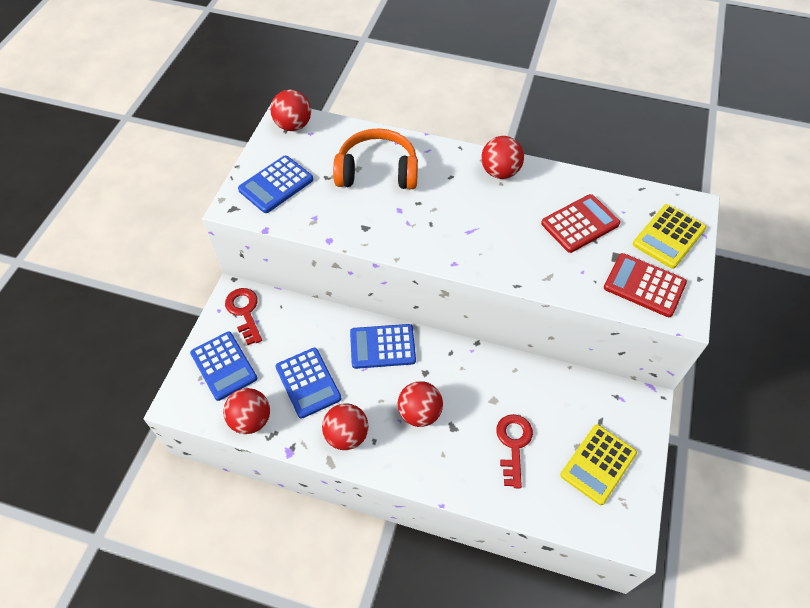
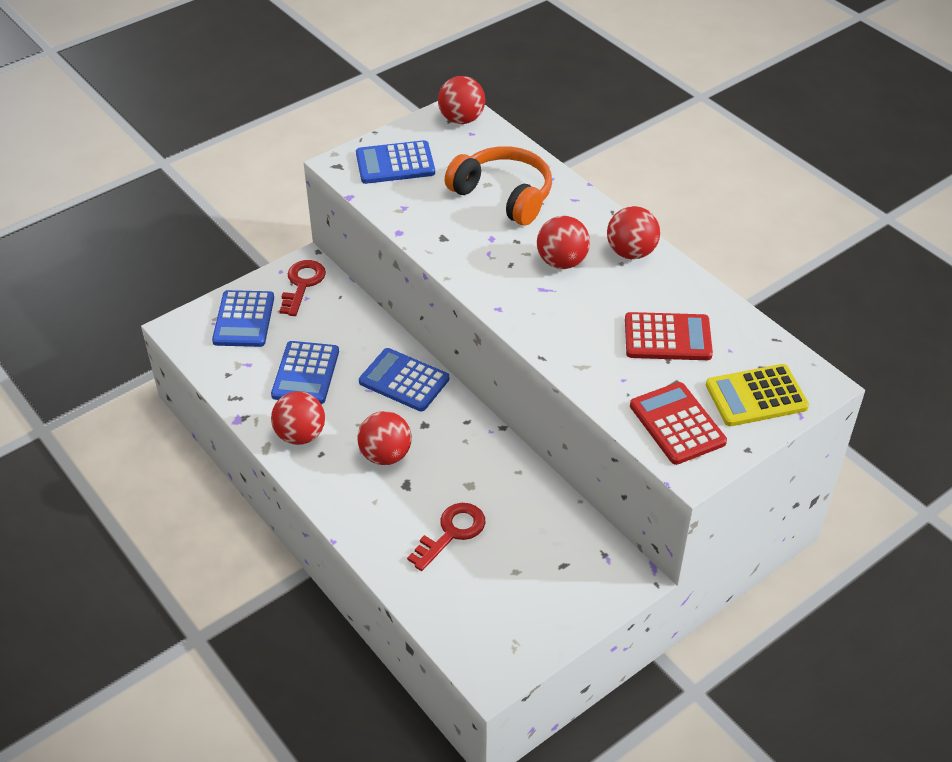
camera: 35 degrees right, 10 degrees down
(251, 420) = (228, 375): red ball -> red ball (562, 262)
(598, 464) = (521, 599): yellow calculator -> none

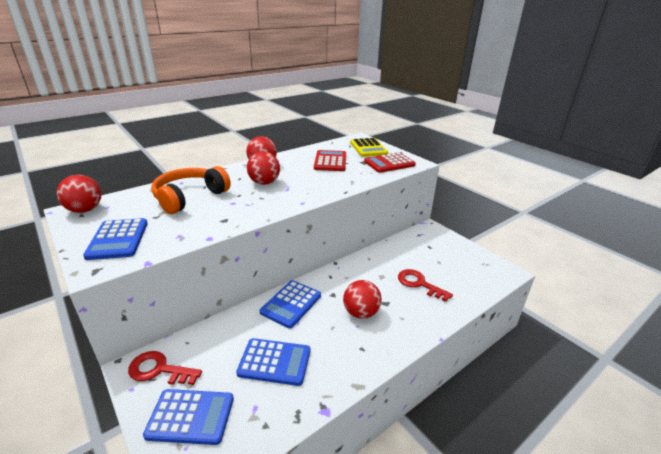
camera: 90 degrees left, 15 degrees down
(300, 435) = (343, 362): red ball -> none

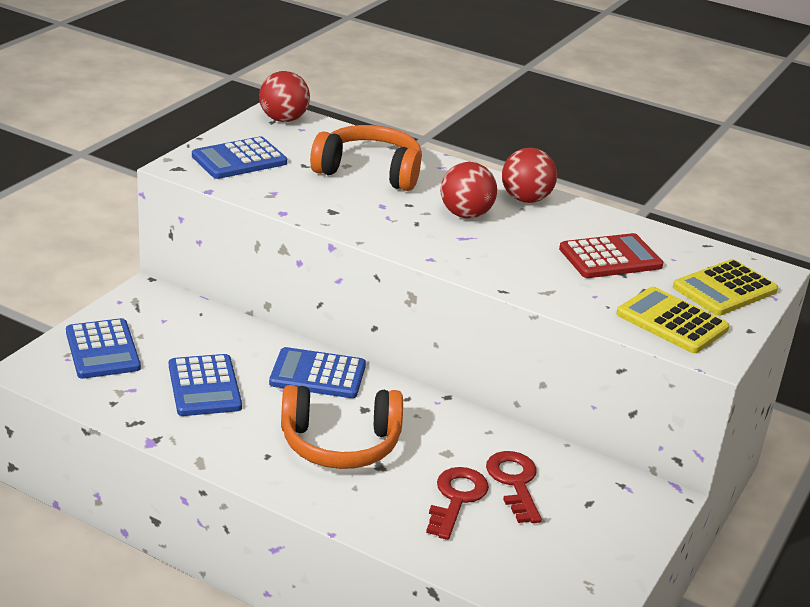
camera: 65 degrees right, 0 degrees up
(159, 370) = (151, 309): red key -> red key (514, 482)
(361, 313) = (340, 443): red ball -> orange headphones
(389, 163) = (671, 322): red calculator -> yellow calculator

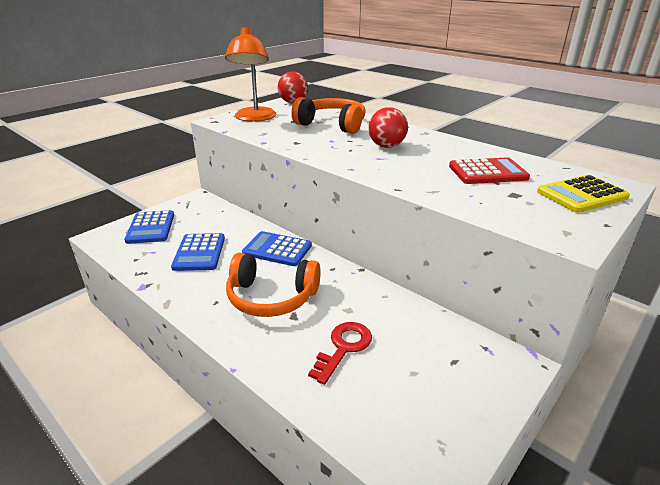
camera: 15 degrees right, 0 degrees up
(239, 160) = (254, 118): blue calculator -> orange lamp
(514, 482) = (394, 338): red key -> none
(526, 199) = (432, 139): red ball -> none
(671, 322) = (535, 215): yellow calculator -> none

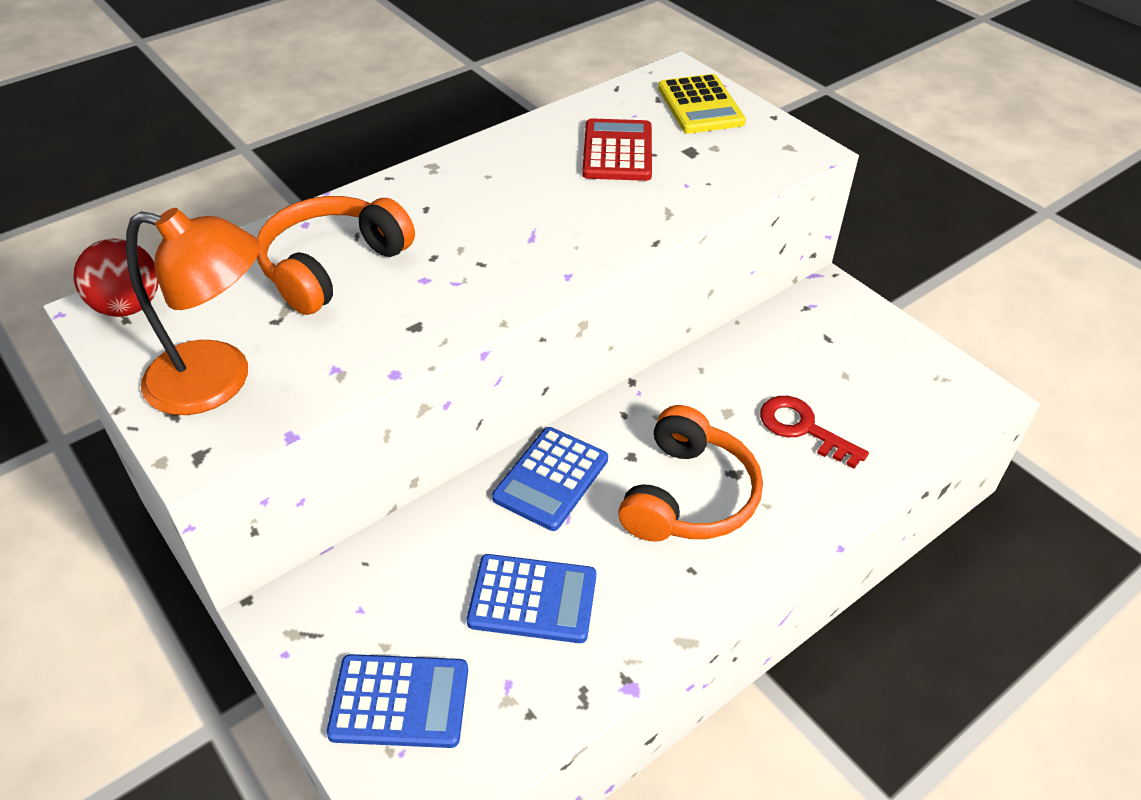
camera: 80 degrees left, 15 degrees up
(386, 146) = (481, 220): red ball -> none

